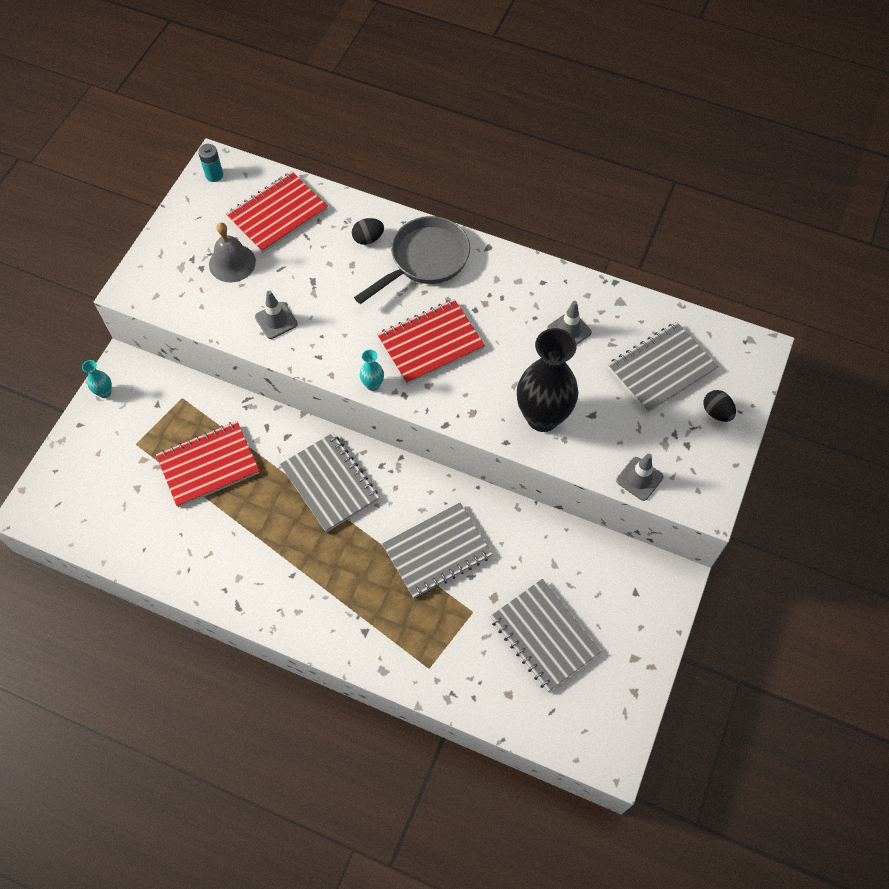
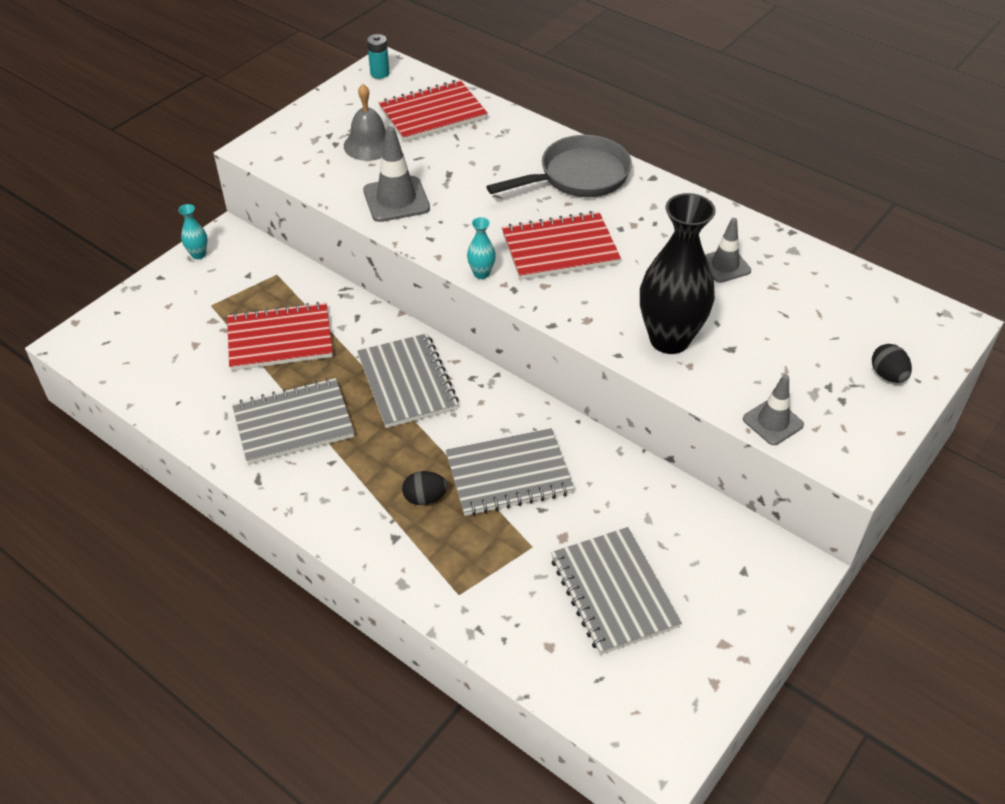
camera: 15 degrees right, 15 degrees down
(276, 320) = (396, 199): grey traffic cone -> grey traffic cone, size x1.52
(368, 238) = (522, 149): black egg -> black egg (425, 498)
(661, 369) = (827, 320): grey notebook -> grey notebook (293, 423)

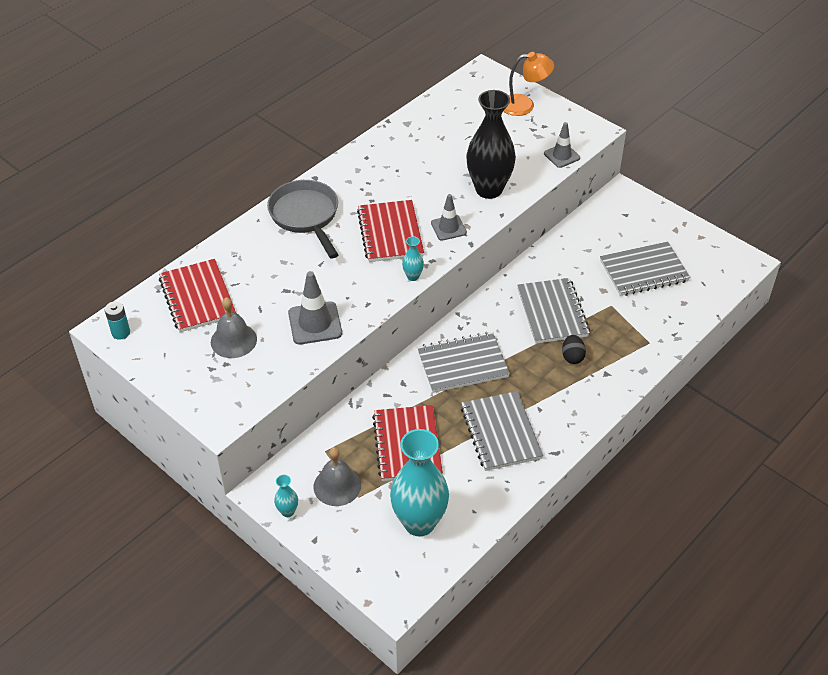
camera: 85 degrees left, 0 degrees up
(168, 356) = (419, 522): none -> turquoise vase
(227, 287) = (337, 486): none -> grey bell
(724, 265) = (418, 155): grey traffic cone -> grey traffic cone (448, 228)
(887, 375) = (524, 105): black egg -> orange lamp

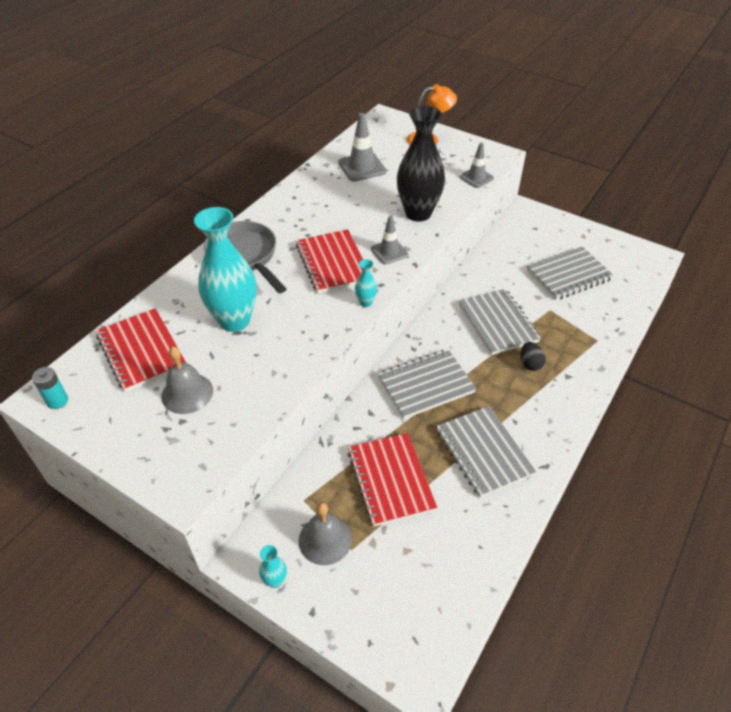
camera: 10 degrees left, 0 degrees up
(315, 323) = (274, 363): grey traffic cone -> grey traffic cone (362, 167)
(419, 522) = (425, 570): turquoise vase -> turquoise vase (234, 321)

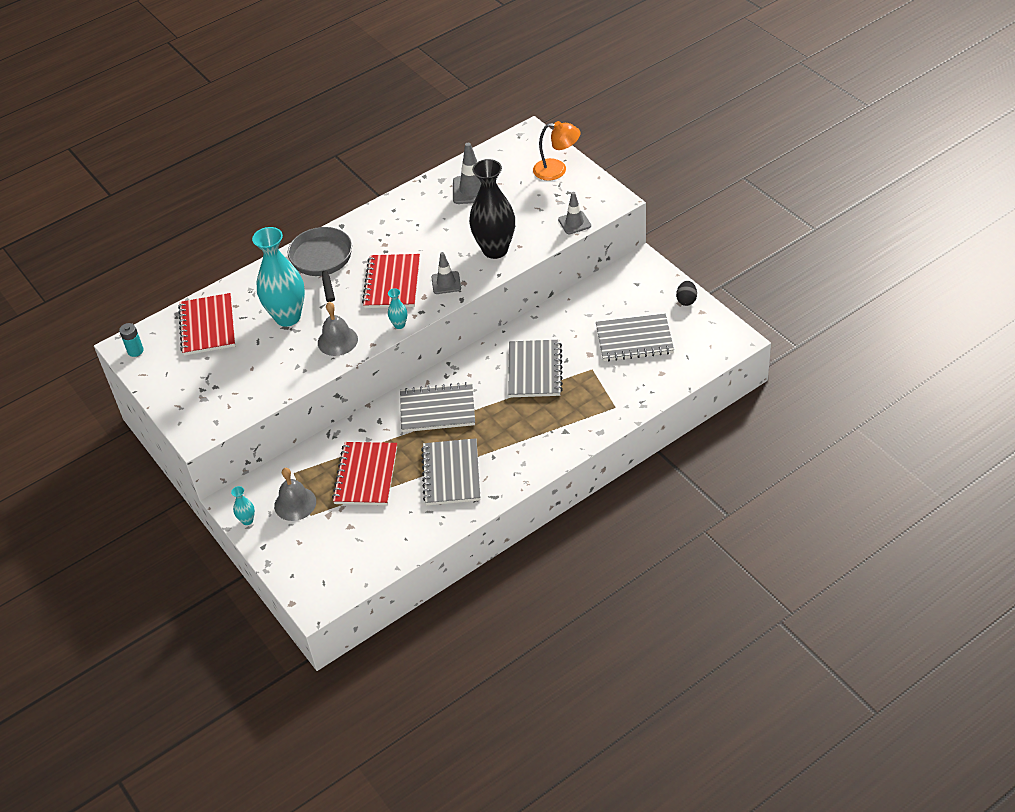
camera: 25 degrees right, 0 degrees up
(187, 393) = (227, 367): grey bell -> grey bell (337, 341)
(530, 364) = (539, 413): black egg -> black egg (686, 300)

